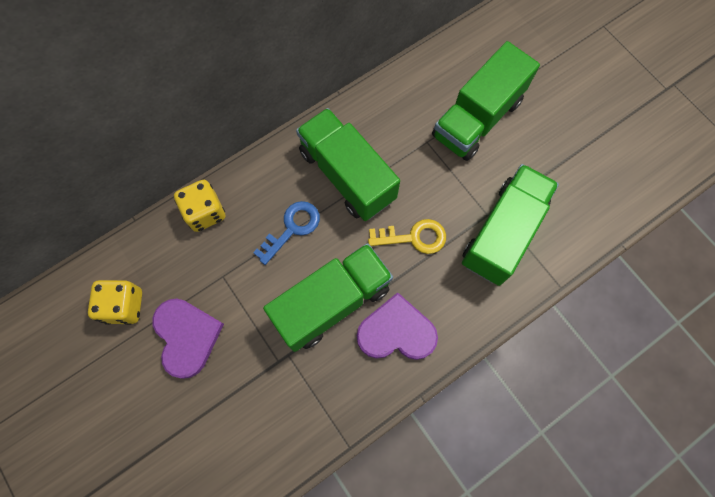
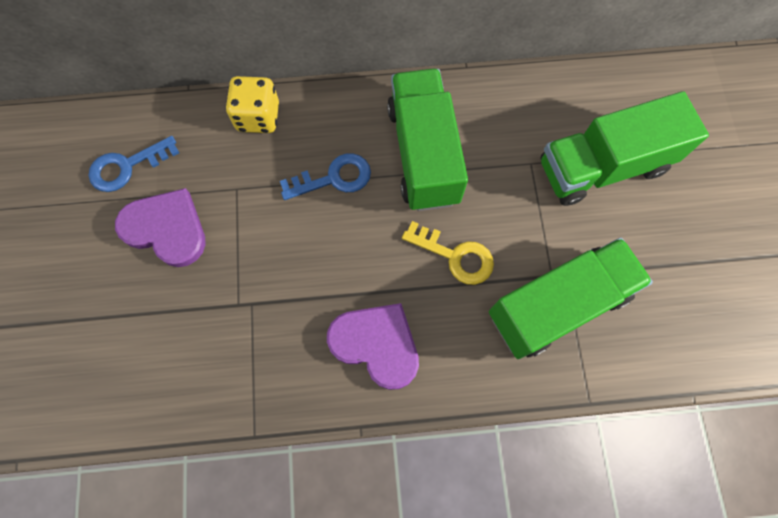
camera: 30 degrees right, 0 degrees up
(124, 306) = (127, 166): yellow dice -> blue key
(187, 336) = (166, 229): purple heart -> purple heart turned 75 degrees counterclockwise
(332, 302) = (328, 276): green truck -> none

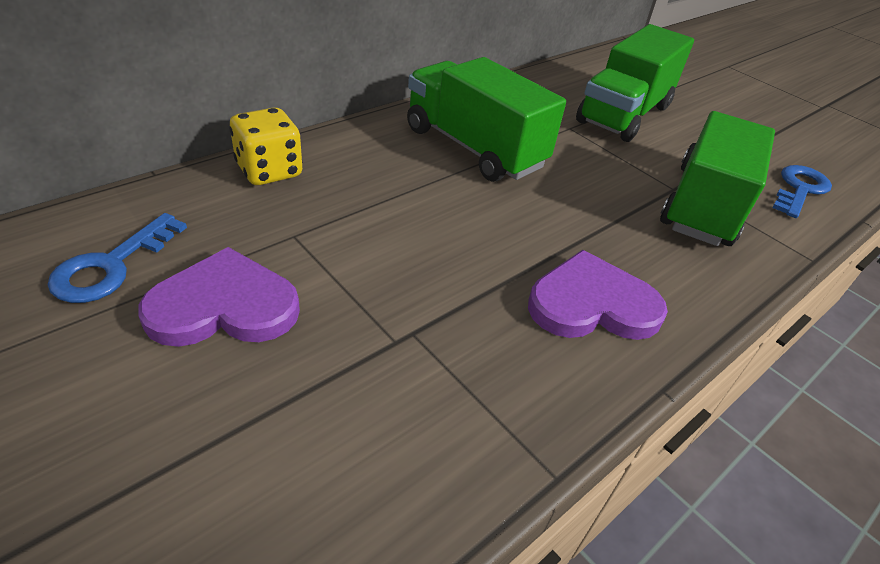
camera: 40 degrees left, 30 degrees down
(333, 178) = (403, 190): blue key -> blue key (799, 189)
(455, 256) = (582, 205): yellow key -> none

